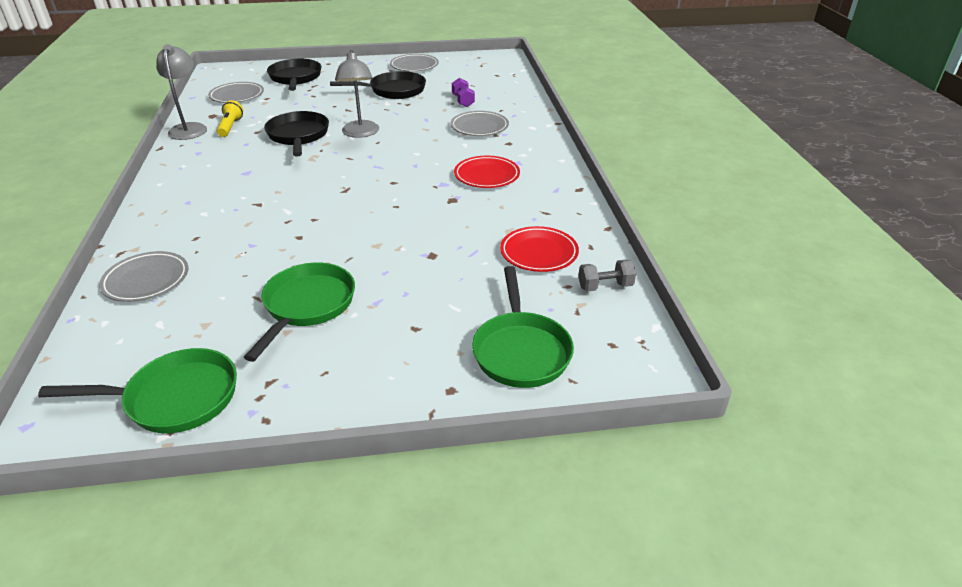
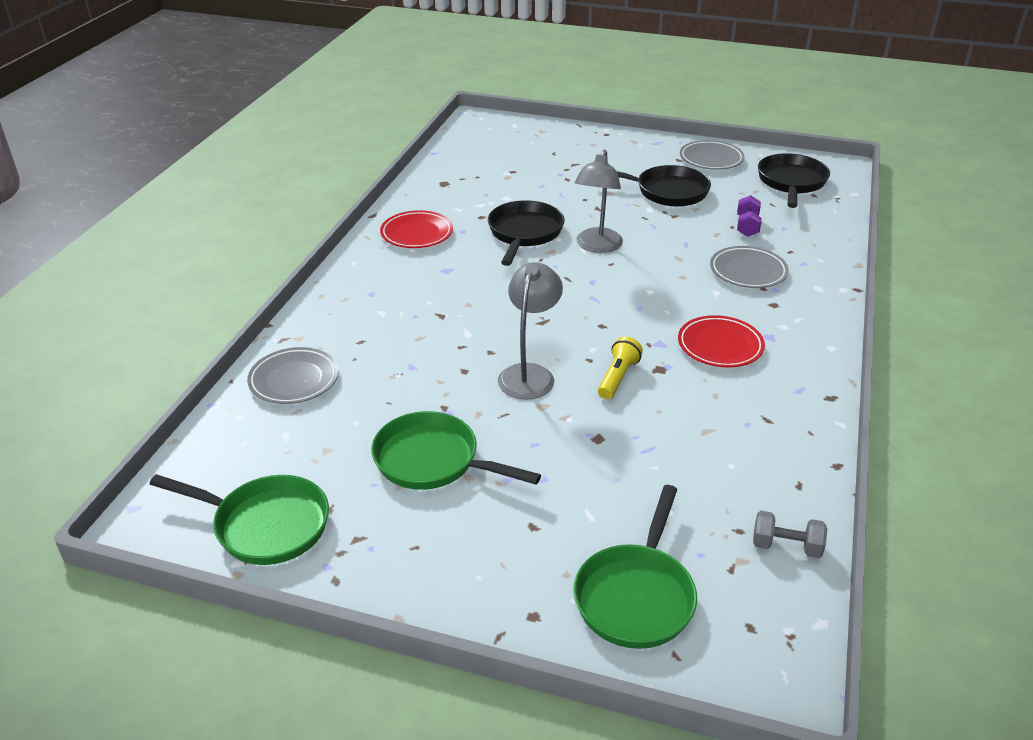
camera: 25 degrees right, 0 degrees up
(189, 128) = (413, 195): grey lamp -> grey lamp (529, 374)
(230, 127) = (456, 203): yellow flashlight -> yellow flashlight (617, 377)
(237, 96) = (481, 161): grey plate -> none
(295, 78) = (558, 149): black pan -> black pan (791, 183)
(307, 306) = (433, 461): green pan -> green pan turned 105 degrees counterclockwise
(539, 253) = (727, 474): red plate -> red plate (417, 234)

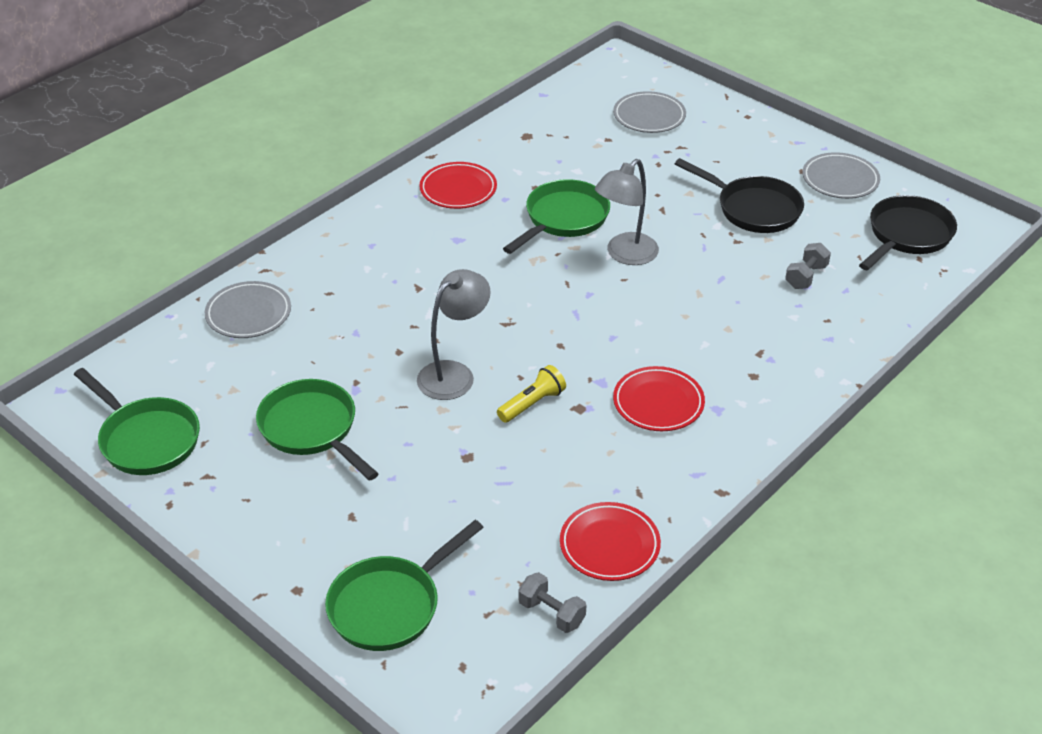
camera: 25 degrees right, 5 degrees up
(524, 233) = (563, 219): black pan -> green pan
(747, 226) = (806, 277): purple dumbbell -> grey dumbbell
(748, 271) = (759, 330): grey plate -> grey plate (649, 116)
(782, 470) = (609, 545): none -> red plate

